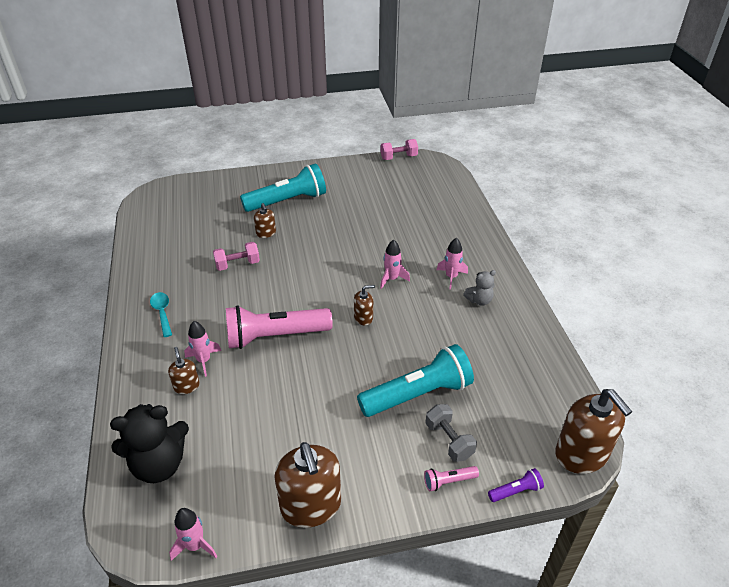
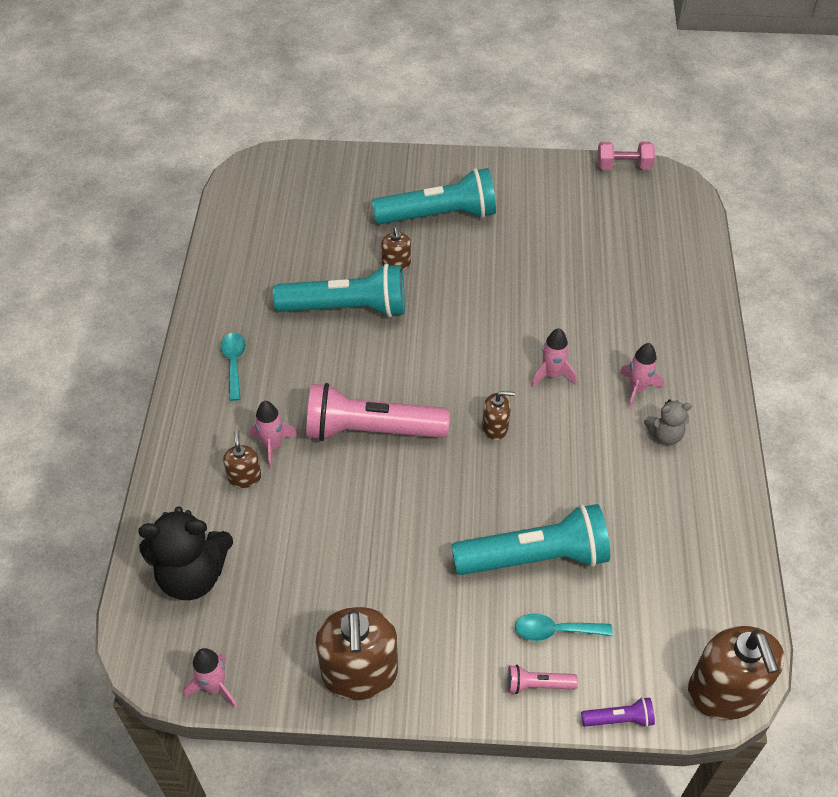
camera: 15 degrees right, 10 degrees up
(237, 264) = (346, 308): pink dumbbell -> turquoise flashlight
(449, 440) = (555, 630): grey dumbbell -> turquoise spoon

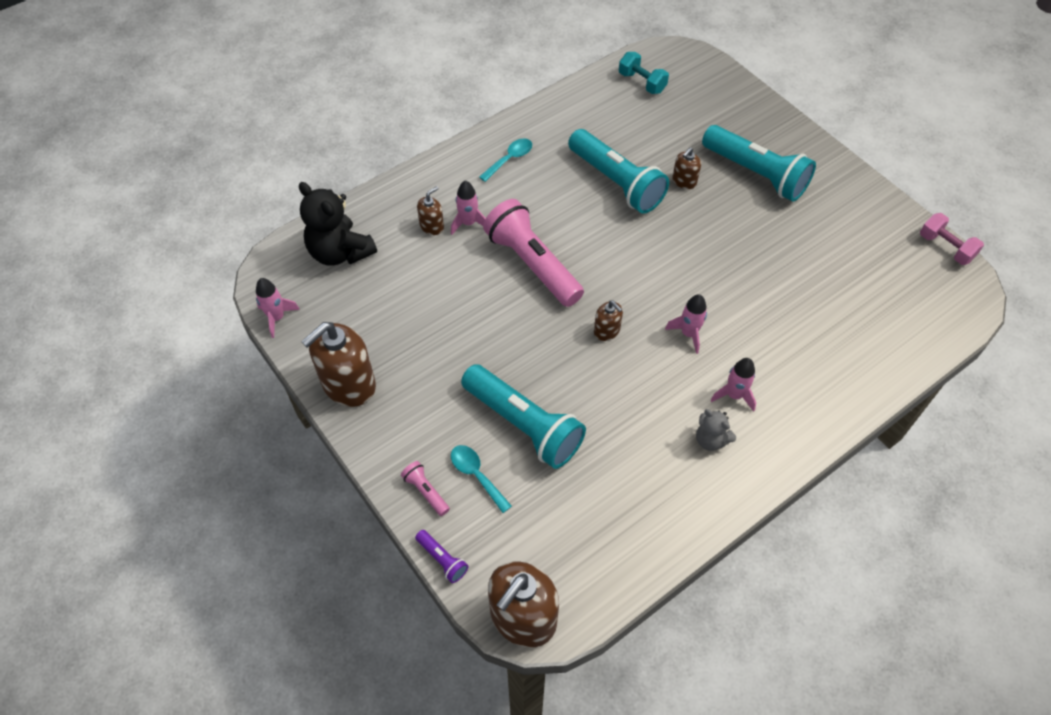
camera: 50 degrees right, 5 degrees up
(258, 212) = (642, 82): none -> turquoise dumbbell

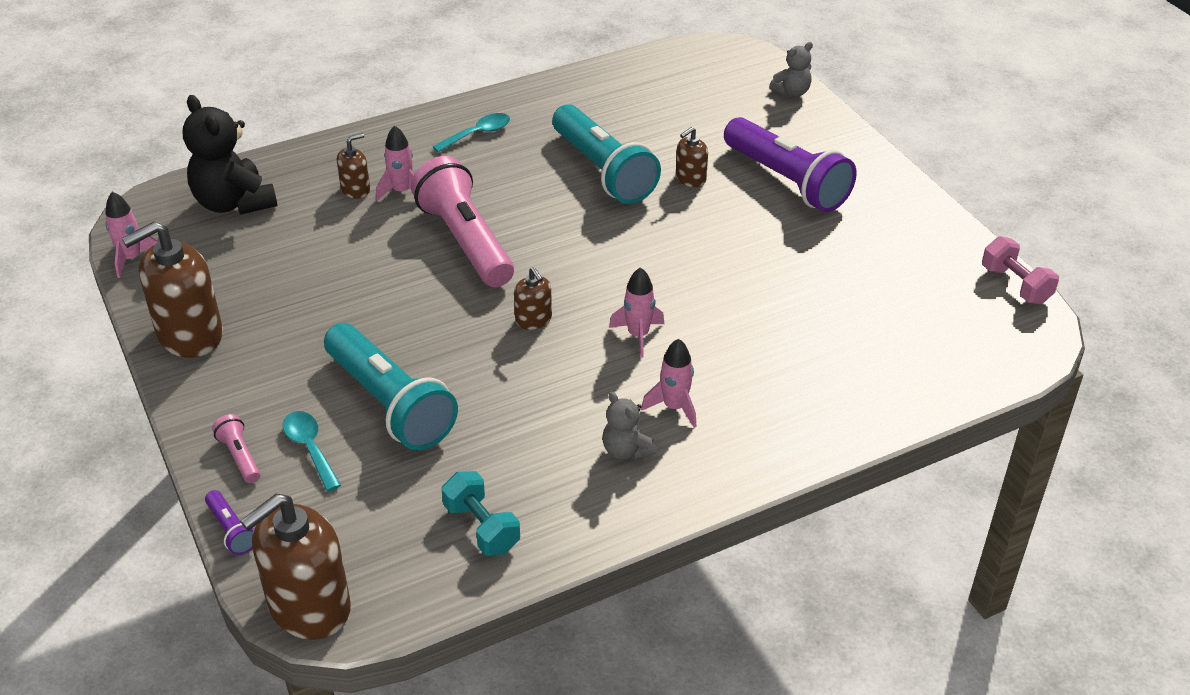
camera: 10 degrees right, 15 degrees down
(642, 82) = (673, 75): turquoise dumbbell -> turquoise dumbbell (481, 528)
(735, 88) = (792, 92): none -> grey teddy bear
(755, 174) = (786, 181): turquoise flashlight -> purple flashlight

